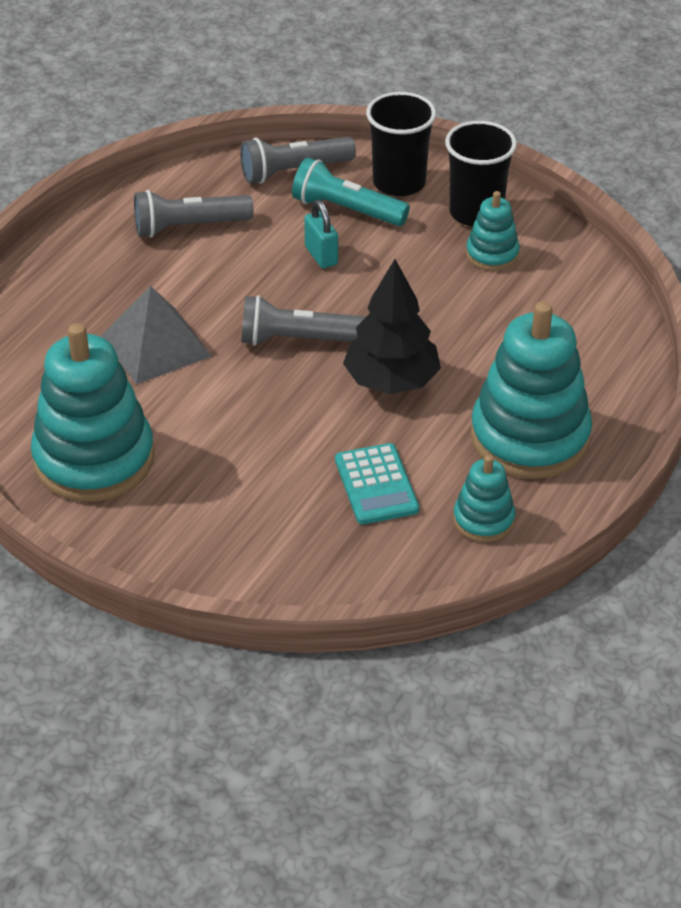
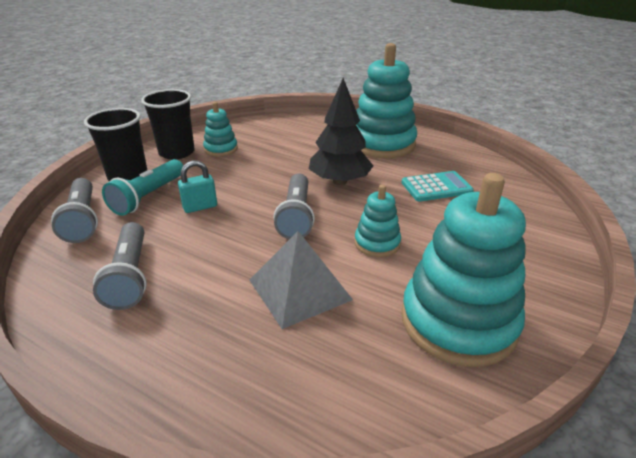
camera: 90 degrees left, 10 degrees down
(483, 520) = (451, 157): turquoise stacking toy -> turquoise stacking toy (377, 243)

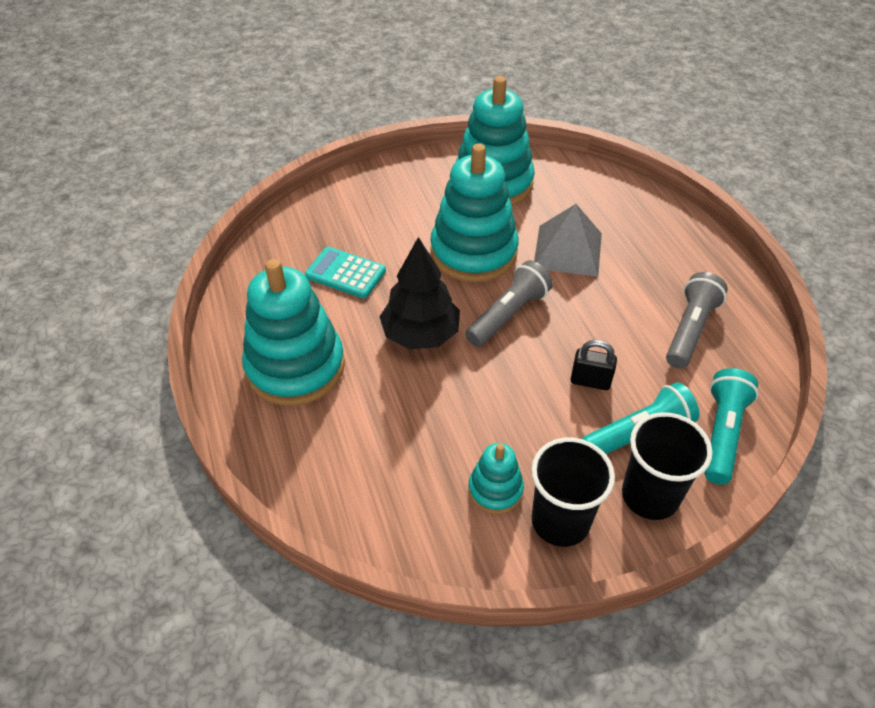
camera: 140 degrees left, 15 degrees up
(82, 220) = (722, 433): grey flashlight -> turquoise flashlight
(200, 207) = (590, 381): turquoise padlock -> black padlock
(377, 243) = (473, 252): turquoise stacking toy -> turquoise stacking toy, size x2.03

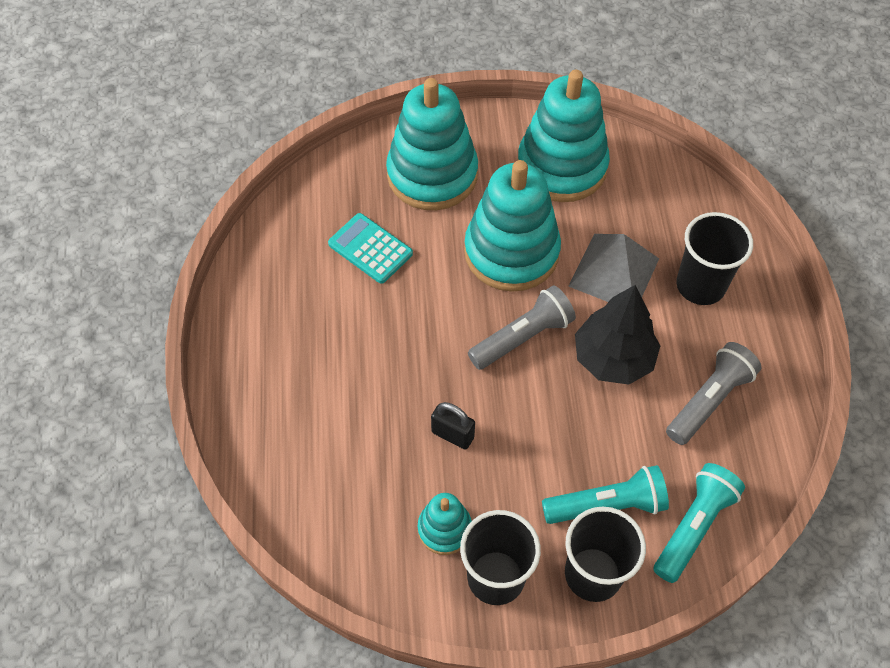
camera: 15 degrees right, 10 degrees up
(295, 367) = (291, 348): turquoise stacking toy -> turquoise stacking toy (432, 175)
(420, 334) = (425, 339): black tree -> black tree (613, 358)
(590, 381) = (580, 435): black padlock -> black padlock (452, 435)
(644, 246) = (700, 285): none -> black cup

